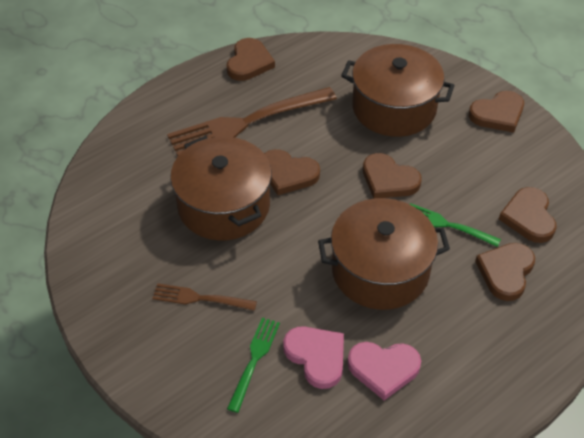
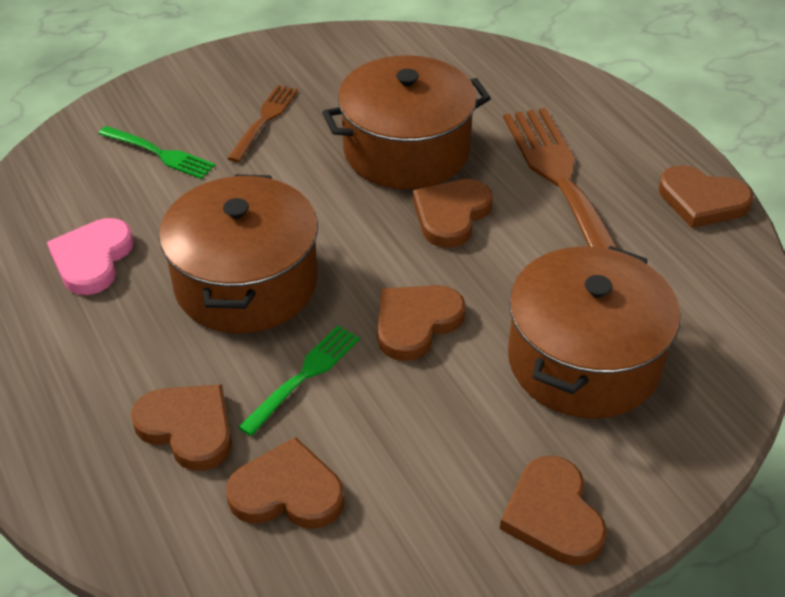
camera: 100 degrees right, 5 degrees down
(316, 356) = (139, 203): pink heart -> none

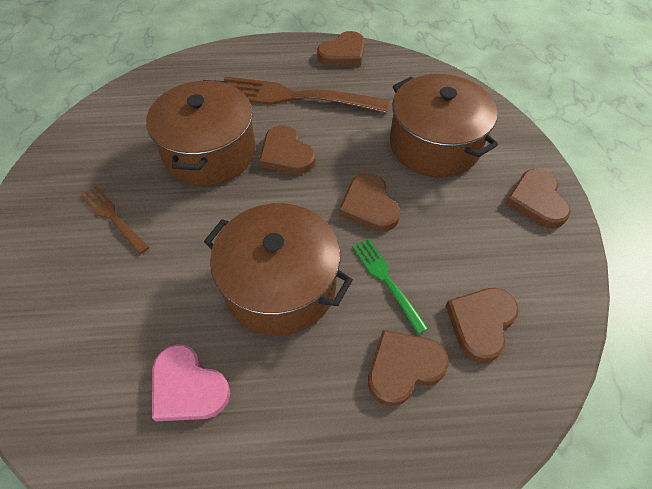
camera: 65 degrees left, 10 degrees up
(160, 154) = (94, 299): green fork -> none
(553, 515) = (536, 201): brown heart -> brown heart turned 75 degrees clockwise

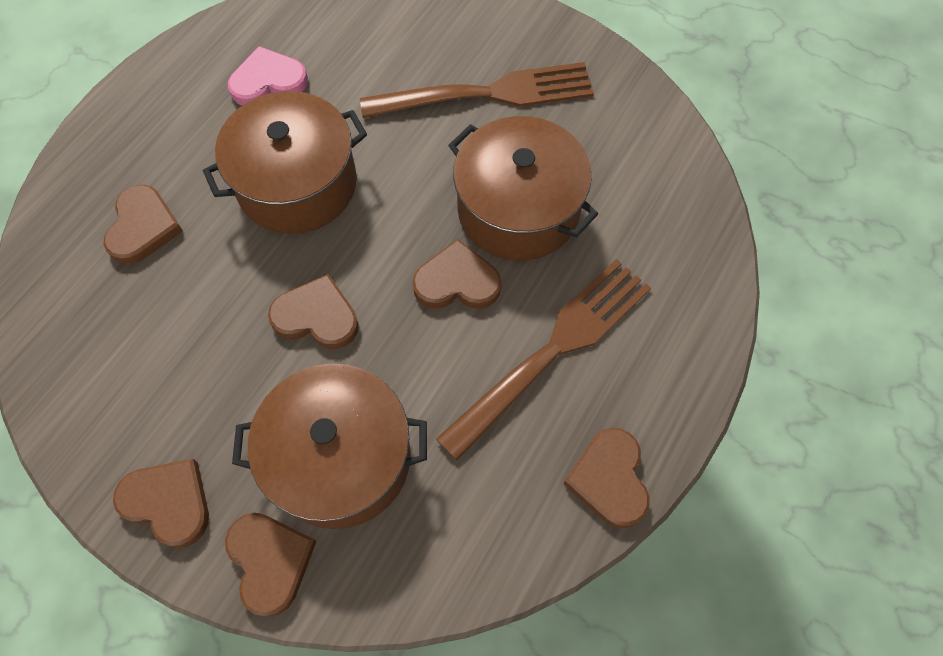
camera: 125 degrees right, 10 degrees up
(113, 217) = (488, 94): brown fork -> brown fork, size x1.96
(386, 280) = (224, 270): green fork -> none
(481, 323) = (115, 316): brown heart -> brown heart (270, 561)

